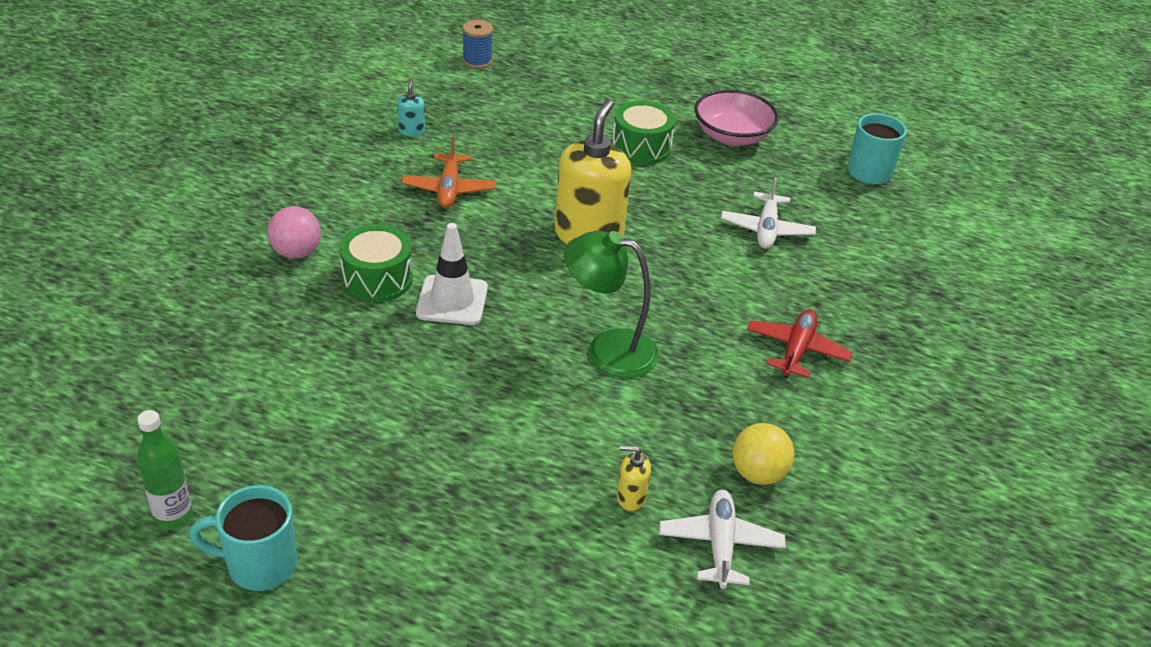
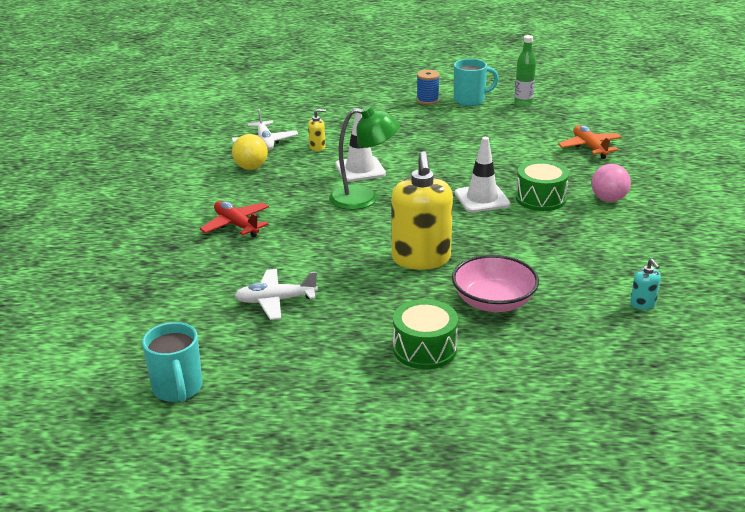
camera: 165 degrees right, 10 degrees down
(449, 189) = (557, 264): orange plane -> orange plane (589, 147)
(477, 61) = (677, 408): blue spool -> blue spool (427, 100)
(585, 413) = (360, 169): none -> white traffic cone
(732, 136) = (337, 391): pink bowl -> pink bowl (493, 302)
(766, 229) = (276, 301): white plane -> white plane turned 90 degrees counterclockwise
(796, 350) = (236, 225): red plane -> red plane turned 135 degrees clockwise

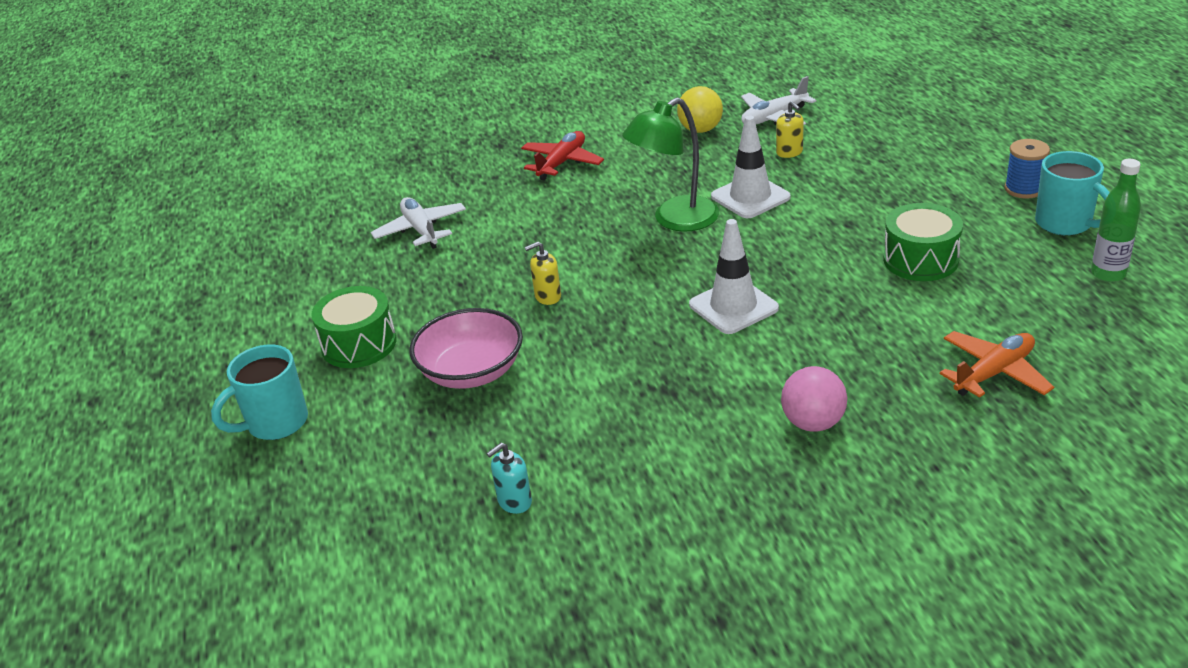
camera: 75 degrees right, 5 degrees up
(178, 389) = (262, 226): turquoise mug -> turquoise mug (275, 423)
(364, 198) = (675, 220): green lamp -> green lamp turned 75 degrees clockwise
(421, 259) = (547, 296): yellow soap dispenser -> yellow soap dispenser, size x0.42
(540, 198) = (770, 356): green drum -> green drum (920, 260)

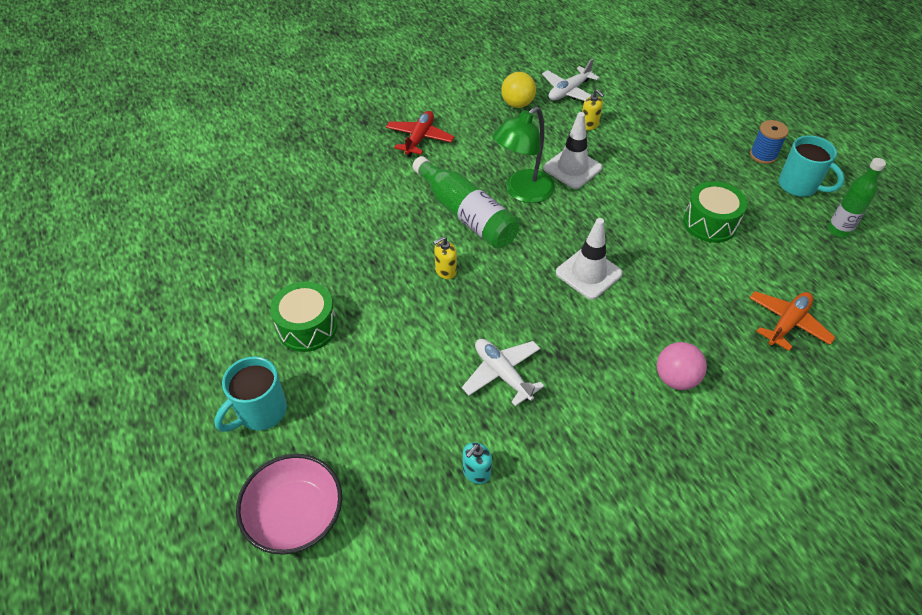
camera: 15 degrees left, 15 degrees up
(421, 230) = (325, 209): white plane -> white plane (502, 374)
(471, 371) = (406, 348): pink bowl -> pink bowl (295, 515)
(594, 240) = (466, 214): none -> green bottle

